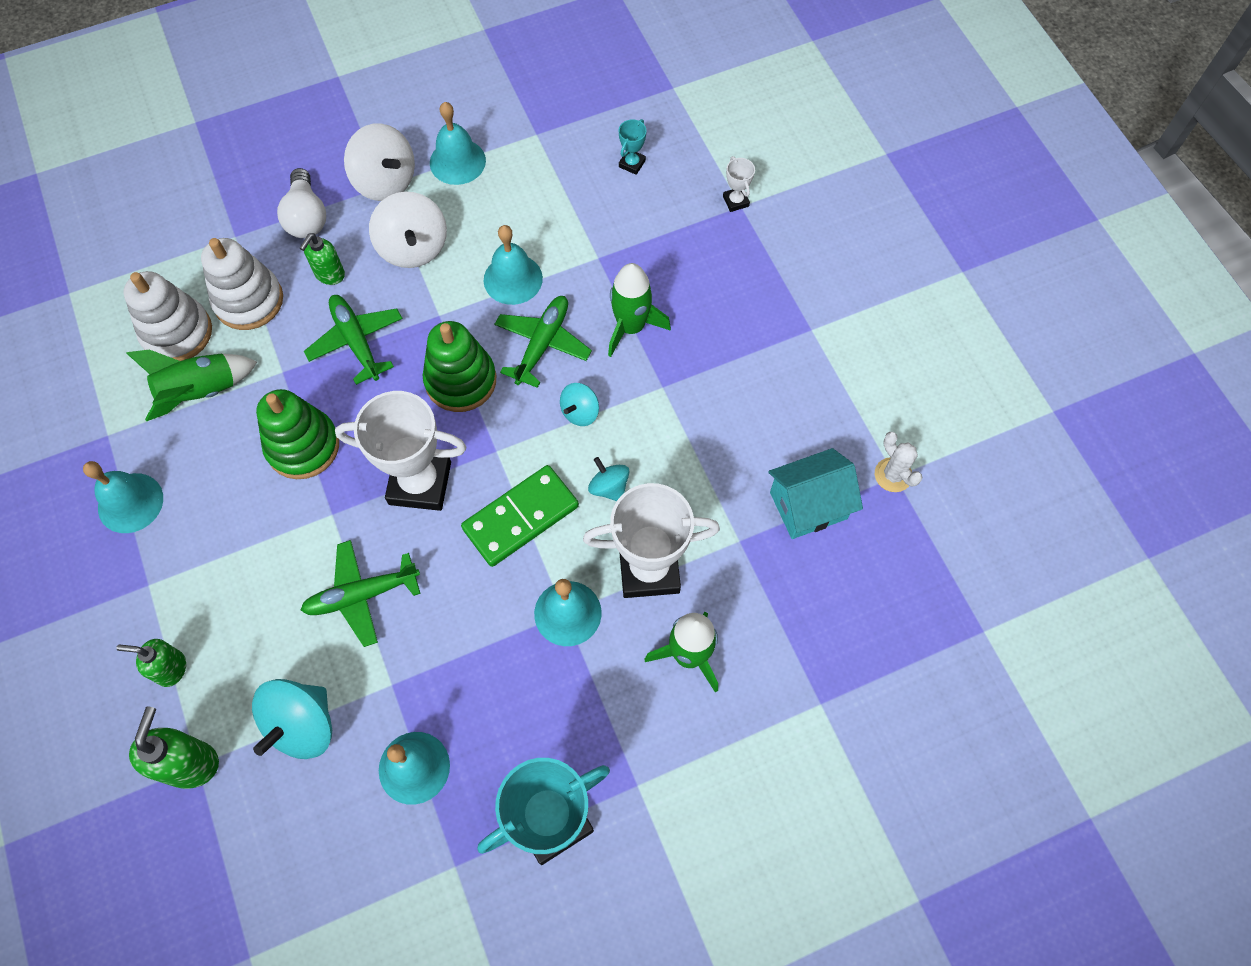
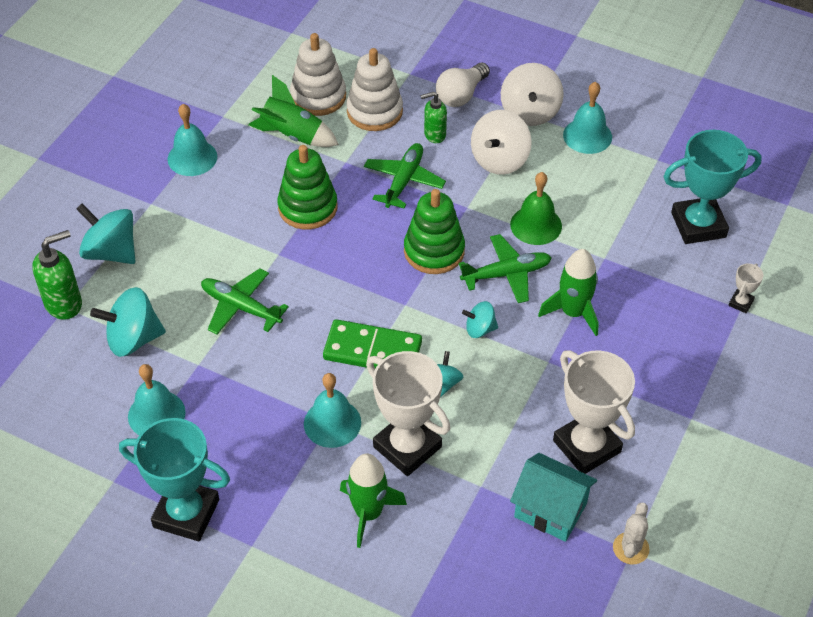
camera: 50 degrees right, 15 degrees down
(171, 669) = (111, 252): green soap dispenser -> turquoise spinning top
(420, 483) = (342, 282): white trophy -> white trophy (586, 446)
(513, 279) = (536, 225): turquoise bell -> green bell
(632, 164) = (698, 225): turquoise trophy -> turquoise trophy, size x2.35

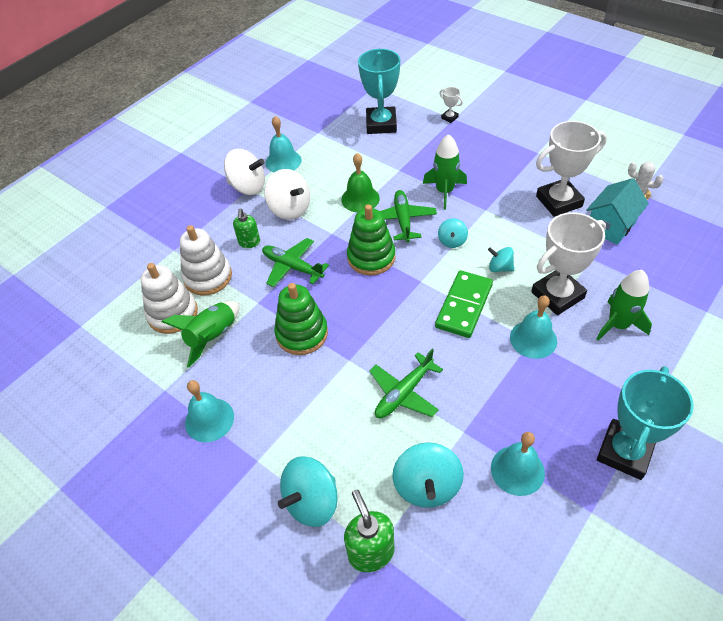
camera: 75 degrees left, 0 degrees up
(461, 95) = (213, 222): white light bulb -> none

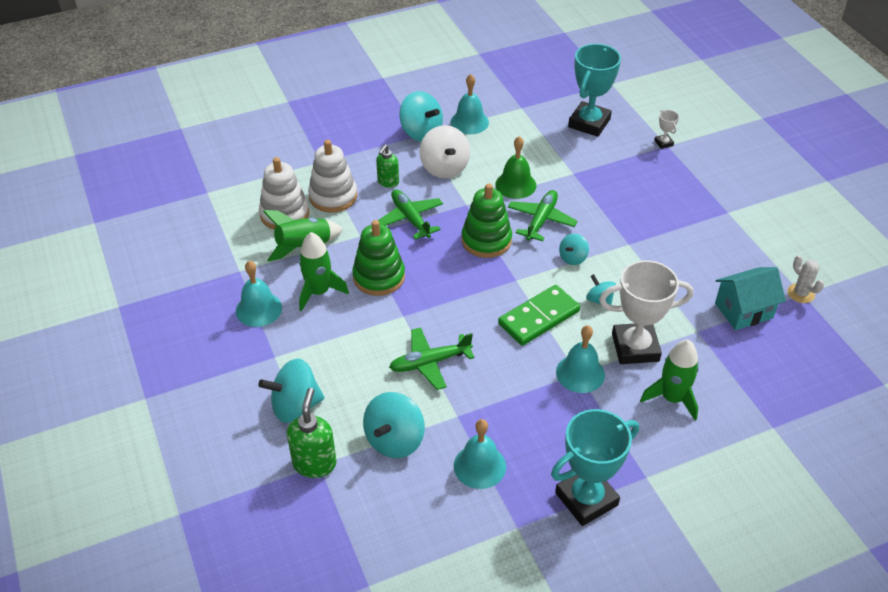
camera: 25 degrees right, 5 degrees down
(248, 187) = (421, 132): white spinning top -> turquoise spinning top
(444, 191) = (601, 211): green rocket -> green rocket (319, 292)
(559, 201) = (709, 266): white trophy -> none

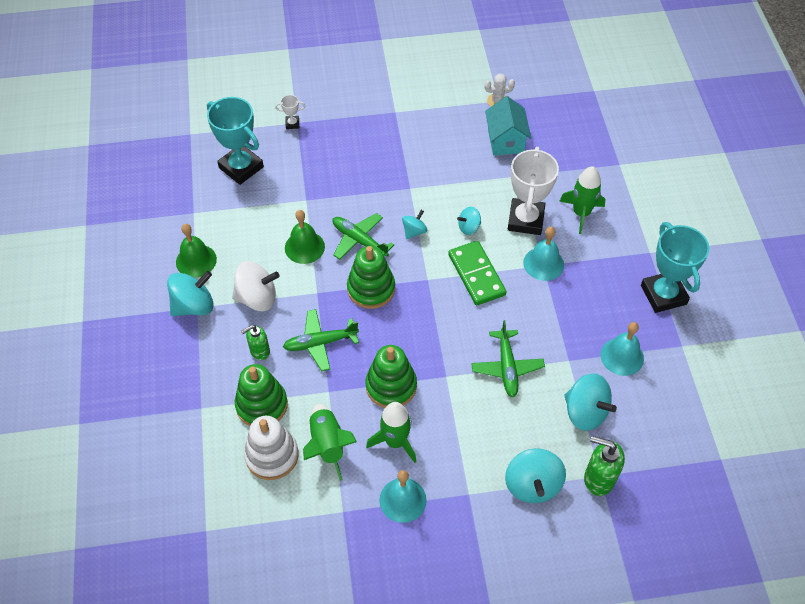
camera: 75 degrees left, 10 degrees up
(333, 196) = (262, 405): white stacking toy -> green stacking toy
(388, 182) = (259, 351): green soap dispenser -> green soap dispenser turned 105 degrees clockwise
(469, 122) = (196, 260): turquoise bell -> green bell
(573, 258) = (414, 231): turquoise spinning top -> turquoise spinning top turned 105 degrees counterclockwise

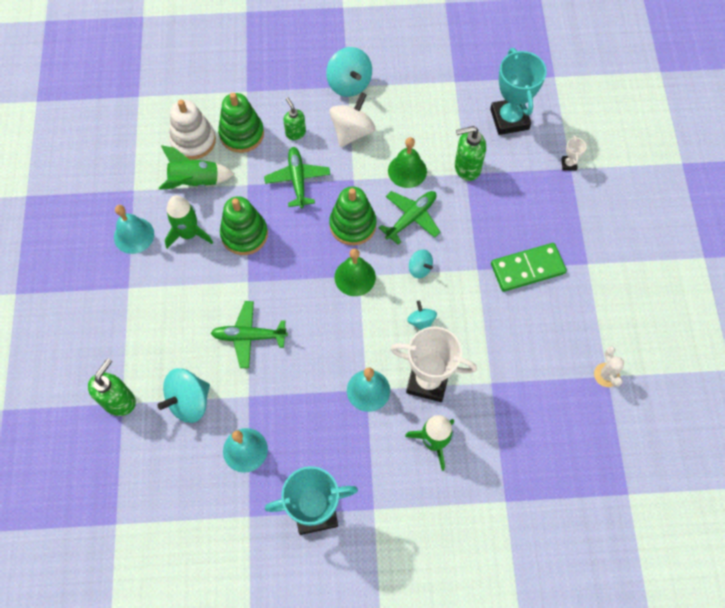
camera: 95 degrees right, 10 degrees up
(196, 260) = (398, 84): green bell -> green bell (355, 277)
(241, 167) = (509, 119): turquoise trophy -> turquoise trophy turned 60 degrees counterclockwise
(257, 298) = (352, 131): white spinning top -> white spinning top turned 150 degrees counterclockwise
(299, 199) = (467, 168): none -> green soap dispenser
(476, 275) = (360, 322): green domino -> green domino (527, 268)
(505, 141) = (543, 375): turquoise house -> none
(532, 485) = (125, 342): turquoise spinning top -> none

